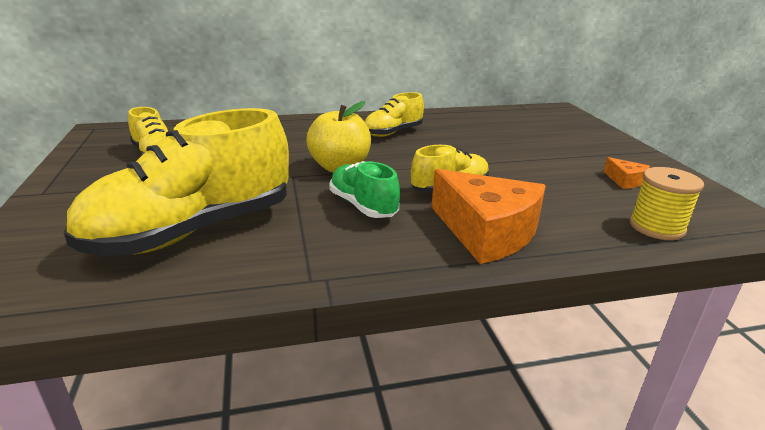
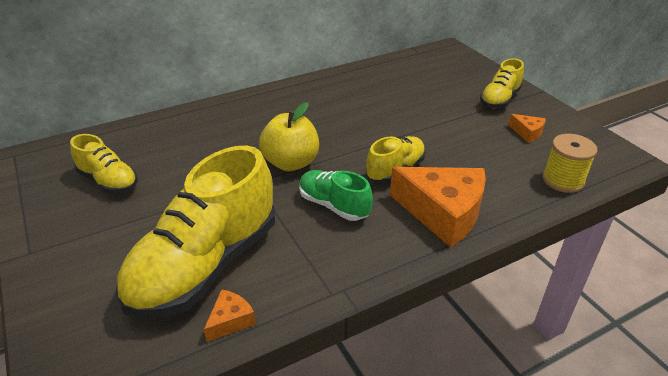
camera: 15 degrees left, 10 degrees up
(181, 281) = (230, 320): none -> orange cheese
(393, 133) = (316, 108): yellow shoe -> yellow shoe (499, 99)

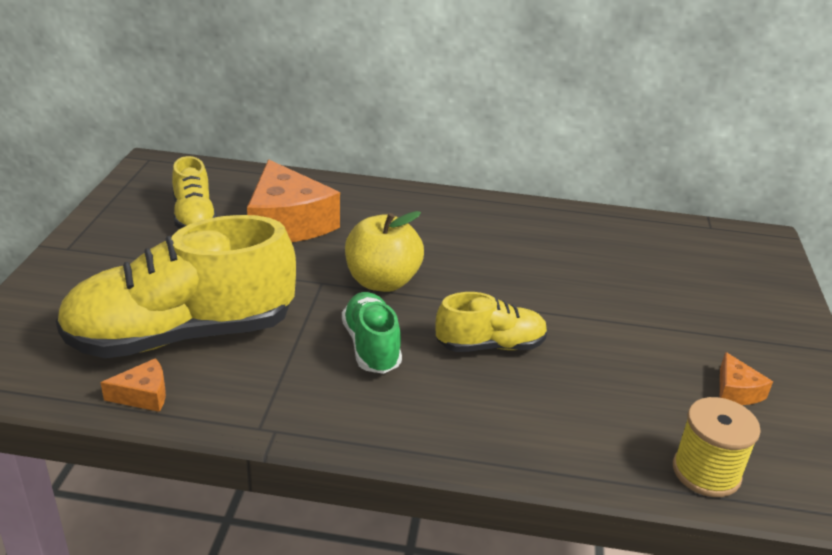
camera: 35 degrees right, 5 degrees down
(443, 213) = (484, 420): orange cheese -> orange cheese (287, 223)
(499, 99) = (752, 332): yellow shoe -> none

